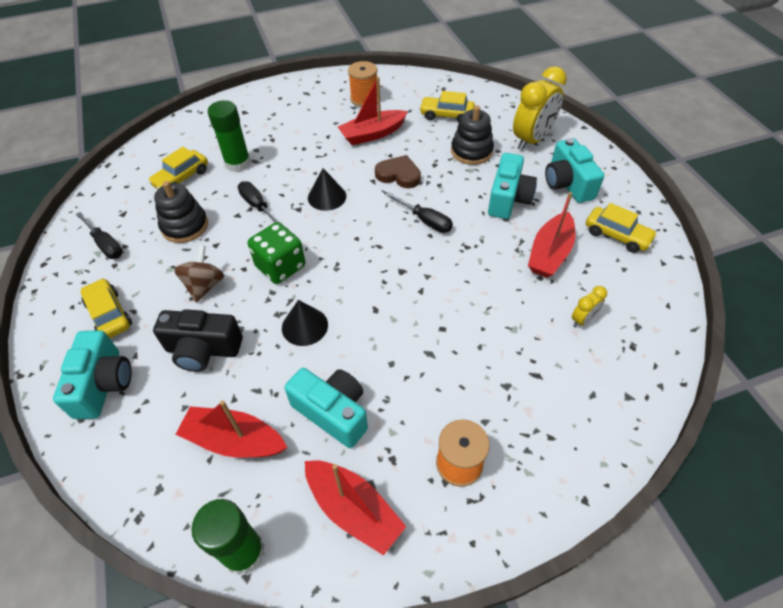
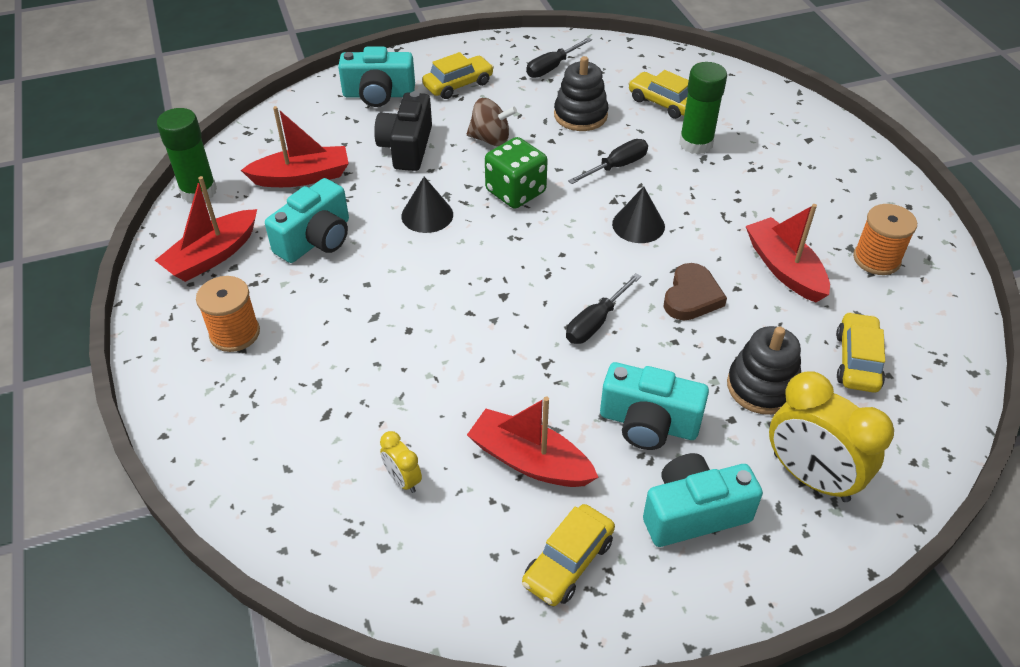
camera: 90 degrees right, 5 degrees down
(234, 441) = (302, 177): red boat -> red boat turned 60 degrees clockwise

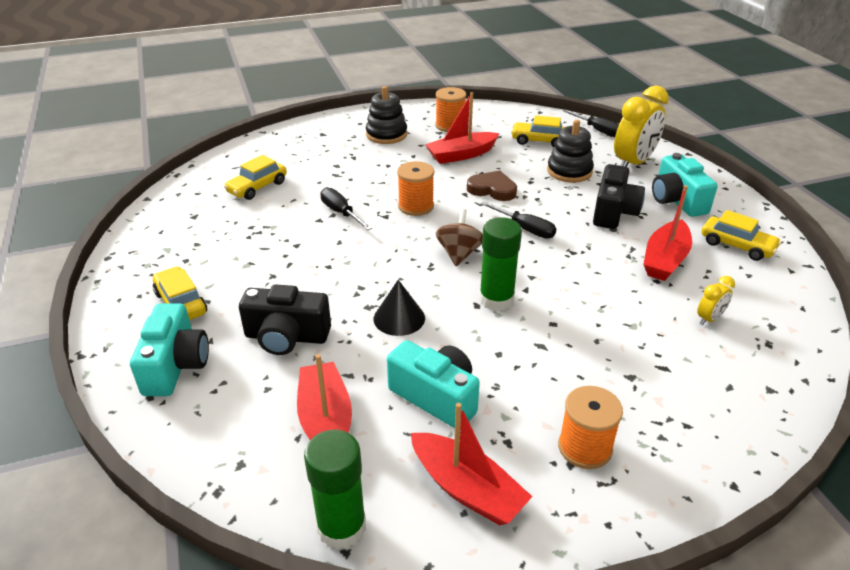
camera: 90 degrees left, 10 degrees down
(490, 139) = (286, 280): brown spinning top -> brown spinning top (459, 253)
(515, 192) = (369, 265): green dice -> none
(552, 67) = (176, 242): black screwdriver -> black screwdriver (598, 131)
(580, 115) = (262, 228): black stacking toy -> black stacking toy (386, 135)
(638, 225) = (416, 206): black cone -> orange spool
(648, 423) = (614, 212): turquoise camera -> black camera
(696, 143) = (317, 176): green glue stick -> green glue stick (496, 299)

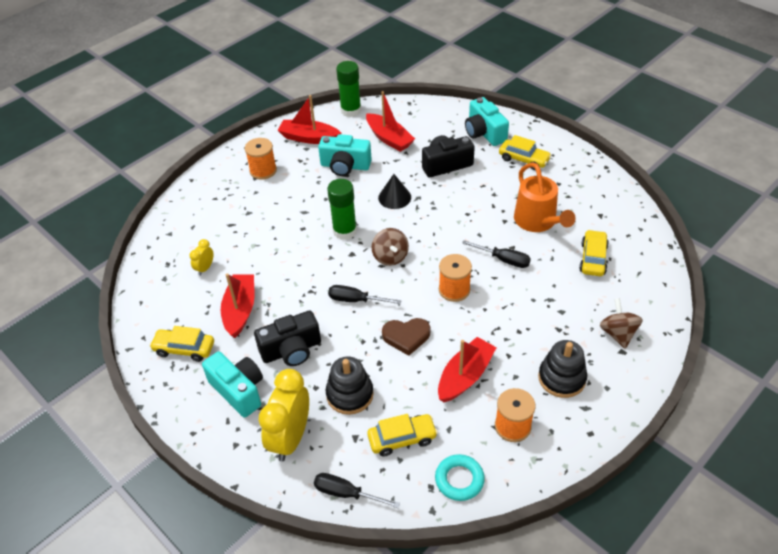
camera: 155 degrees right, 10 degrees up
(263, 231) = (538, 222): none -> orange watering can
(311, 142) = (618, 333): none -> brown spinning top
(511, 117) = (459, 480): none -> turquoise ring
(614, 212) = (291, 350): black camera -> black camera turned 105 degrees counterclockwise

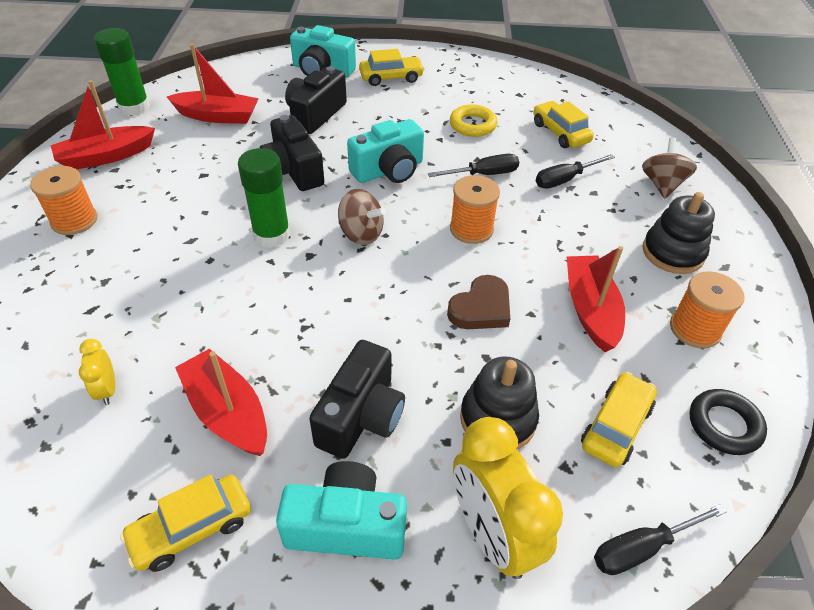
camera: 45 degrees left, 0 degrees up
(345, 166) = (192, 166): turquoise camera -> turquoise camera (389, 170)
(355, 300) = (375, 304): black screwdriver -> black screwdriver (564, 180)
(394, 197) = (293, 171): black cone -> black camera
(459, 480) = (724, 425): turquoise ring -> black ring
(538, 222) = (472, 125): orange watering can -> yellow ring
(618, 333) = (662, 184): brown spinning top -> brown spinning top turned 60 degrees clockwise

